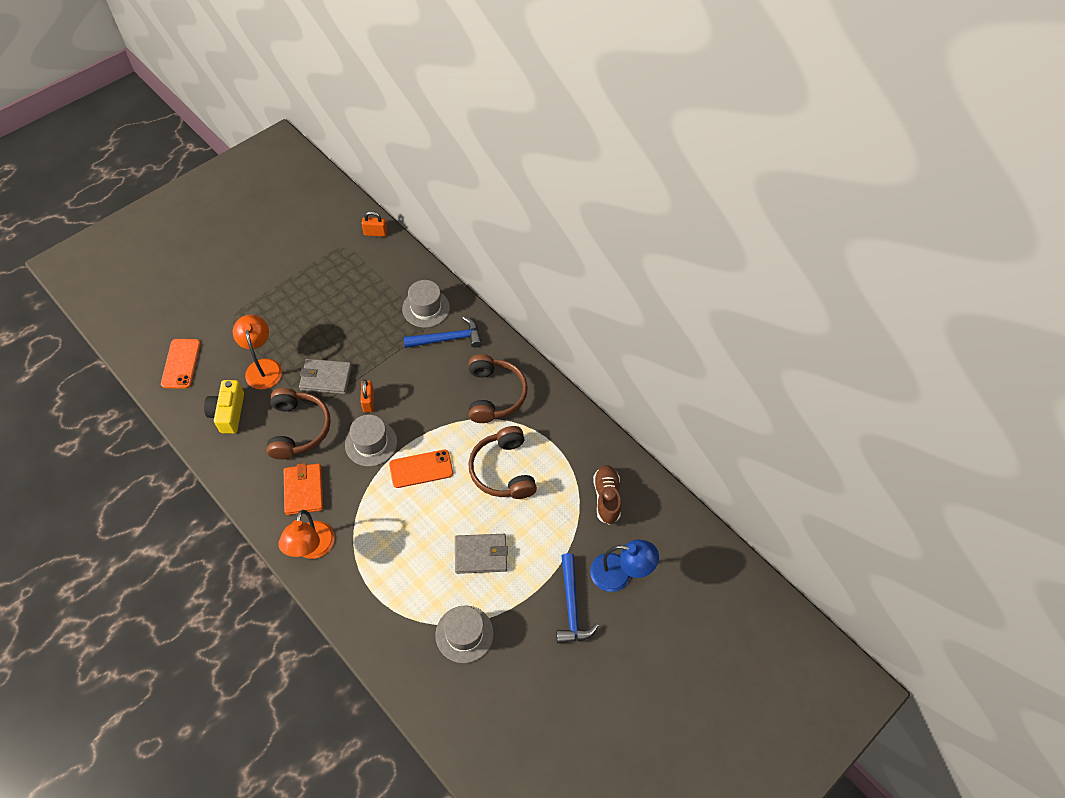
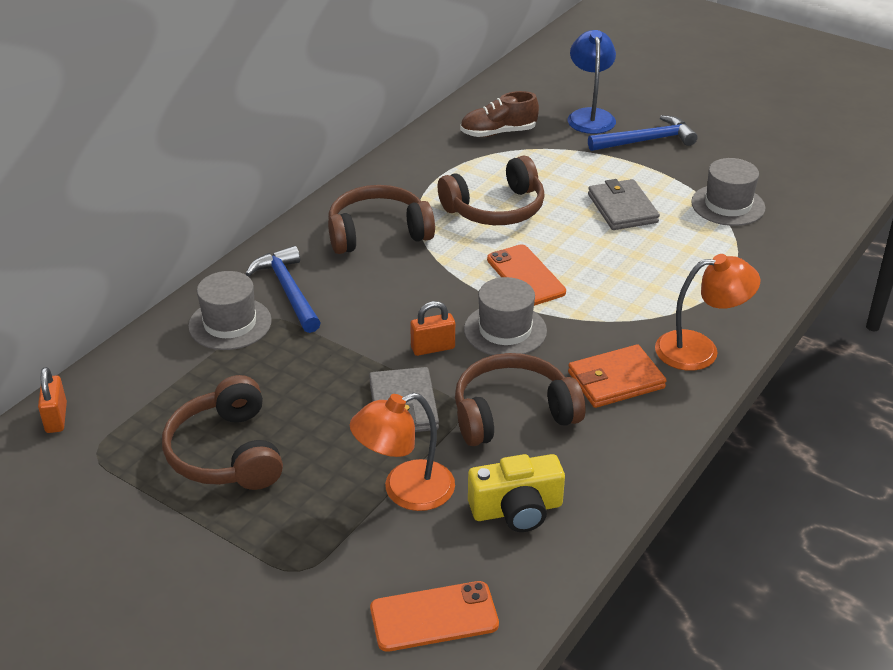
camera: 100 degrees left, 20 degrees down
(322, 297) = (227, 453): none -> brown headphones

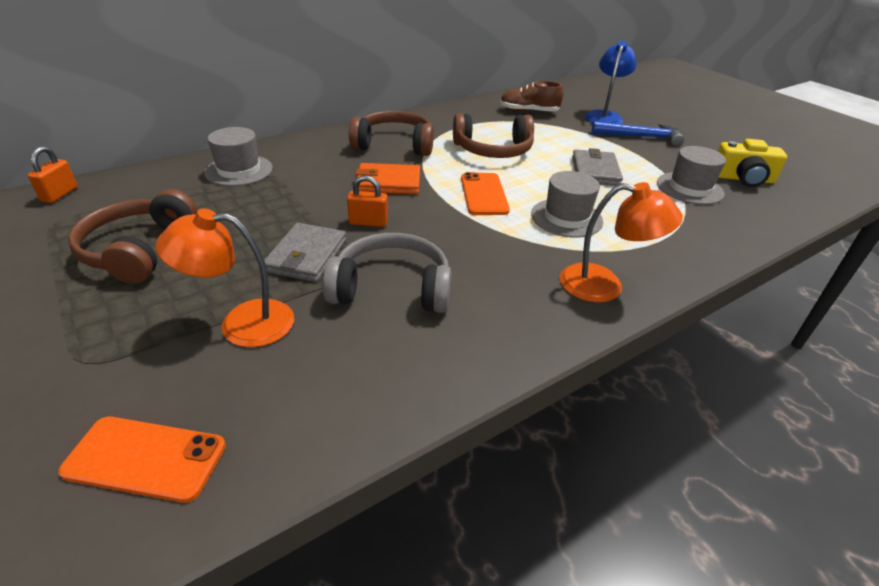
camera: 20 degrees right, 0 degrees up
(288, 290) = (299, 161): blue hammer -> none
(505, 330) = (437, 225): grey hat -> grey hat (566, 218)
(512, 413) = (392, 288): brown headphones -> grey headphones
(517, 509) = (324, 374): yellow camera -> yellow camera (743, 179)
(615, 380) = (506, 288): orange wallet -> orange wallet (388, 183)

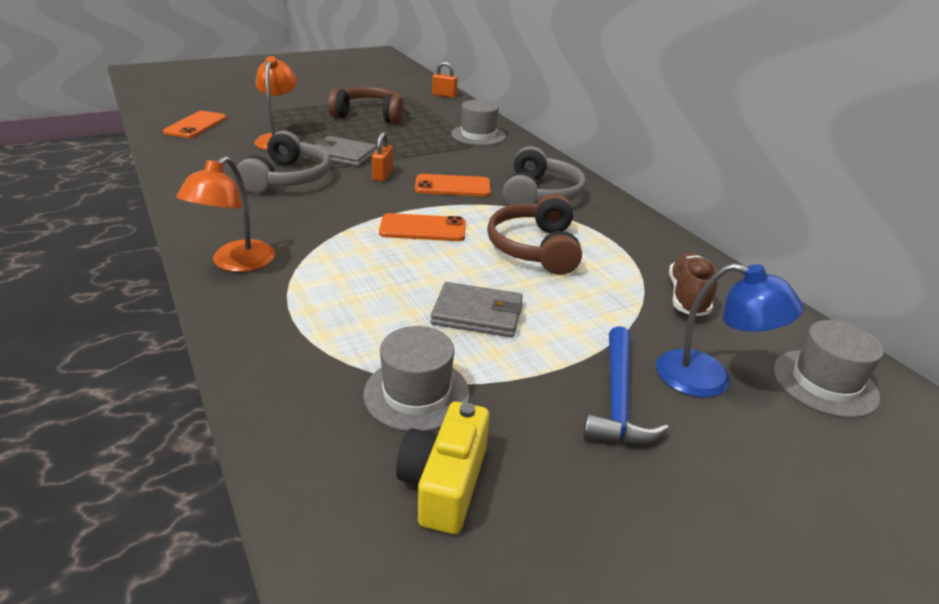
camera: 95 degrees right, 5 degrees down
(388, 183) = (452, 186): orange wallet -> orange phone
(394, 145) = (540, 194): brown headphones -> grey headphones
(566, 218) = (362, 267): grey hat -> grey hat (825, 383)

